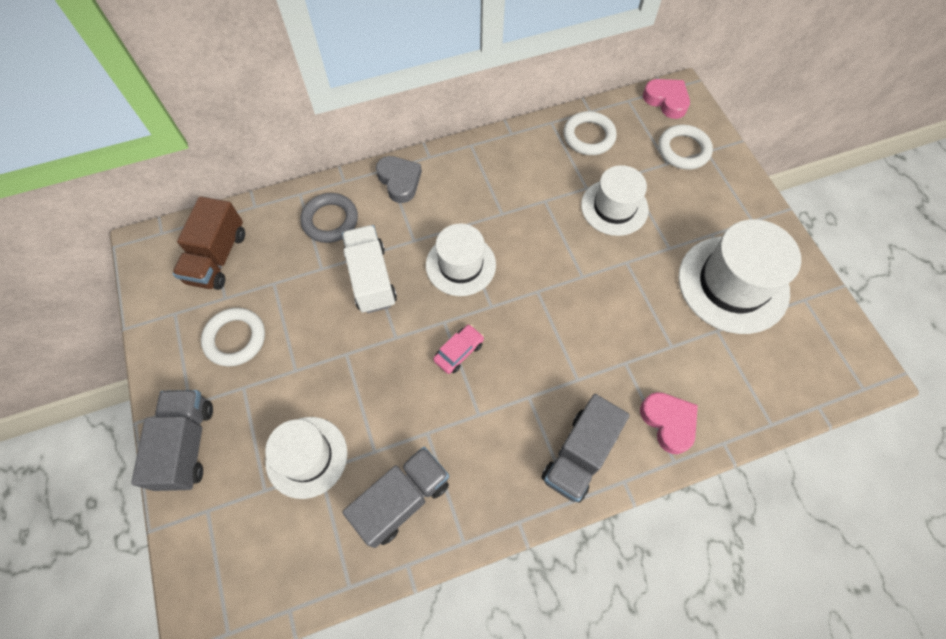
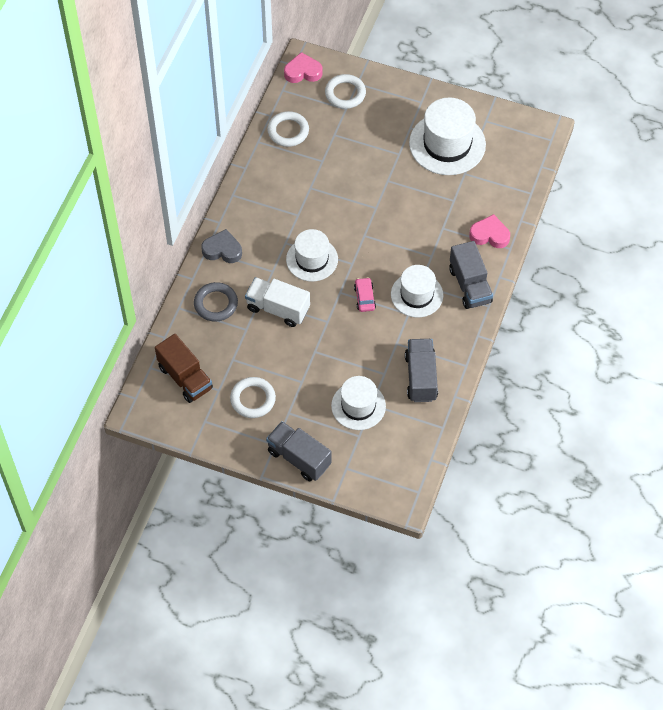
camera: 50 degrees left, 5 degrees down
(614, 207) = (348, 158): white hat -> white hat (417, 295)

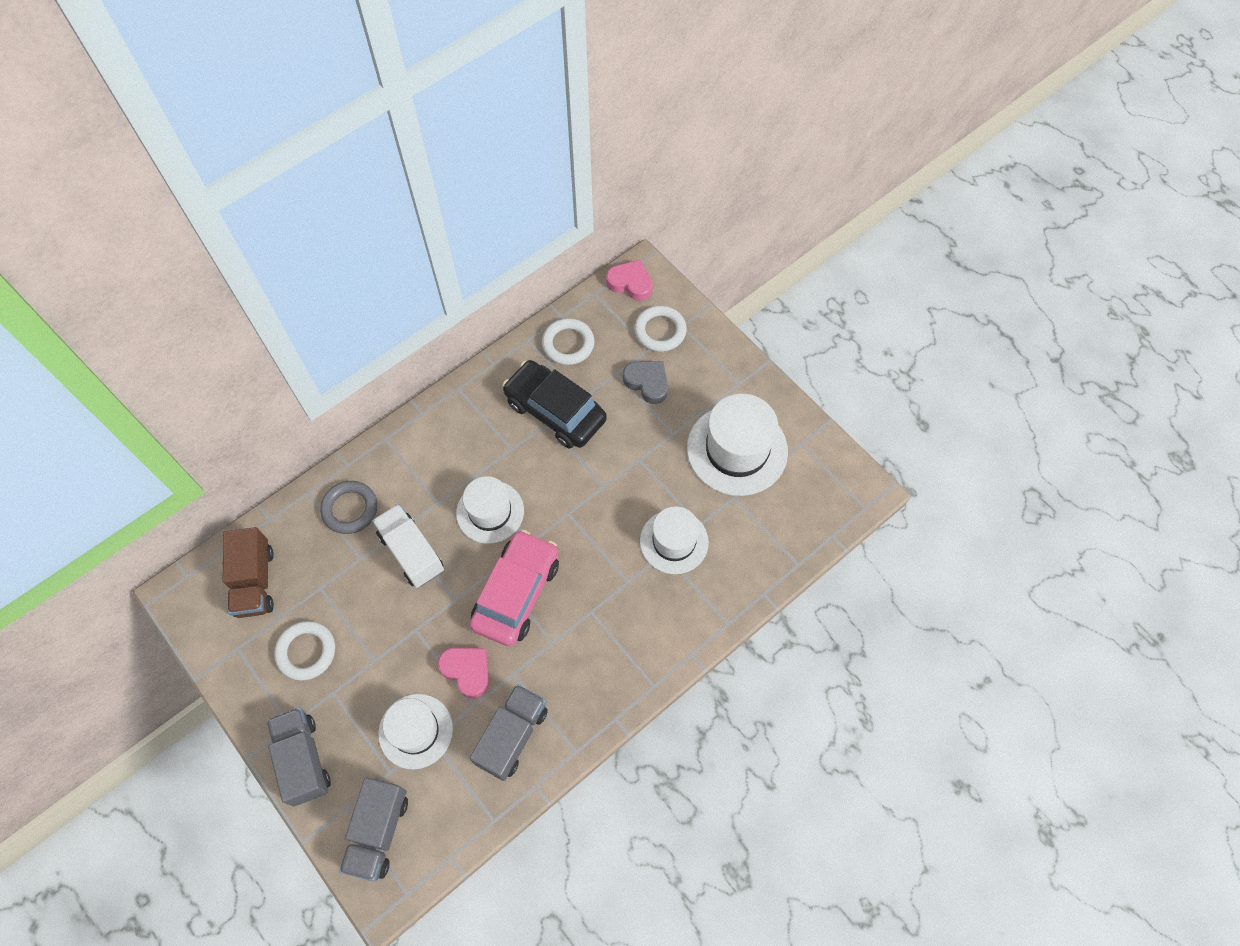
camera: 30 degrees right, 5 degrees up
(222, 250) = (402, 448): grey heart -> grey heart (647, 383)
(310, 177) = (555, 411): none -> black car
(364, 298) = (516, 593): pink car -> pink car, size x2.27
(417, 295) = (578, 623): white hat -> white hat (674, 541)
(470, 285) = (649, 646): grey truck -> grey truck (378, 832)
(489, 235) = (714, 592): pink heart -> pink heart (467, 671)

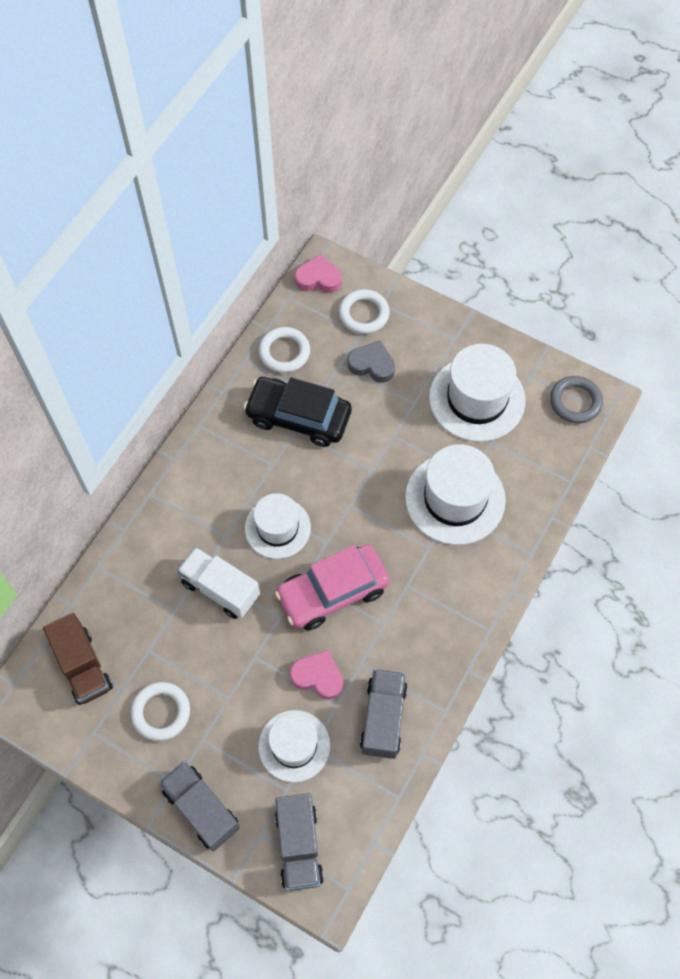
camera: 20 degrees left, 0 degrees up
(350, 509) = (145, 569): grey ring -> grey ring (575, 402)
(516, 593) = (333, 592): pink car -> pink car turned 120 degrees counterclockwise
(674, 541) = (455, 498): white hat -> white hat, size x1.53

